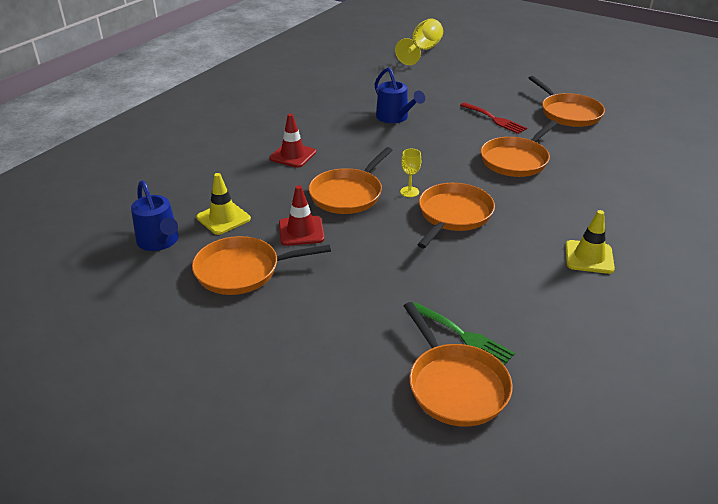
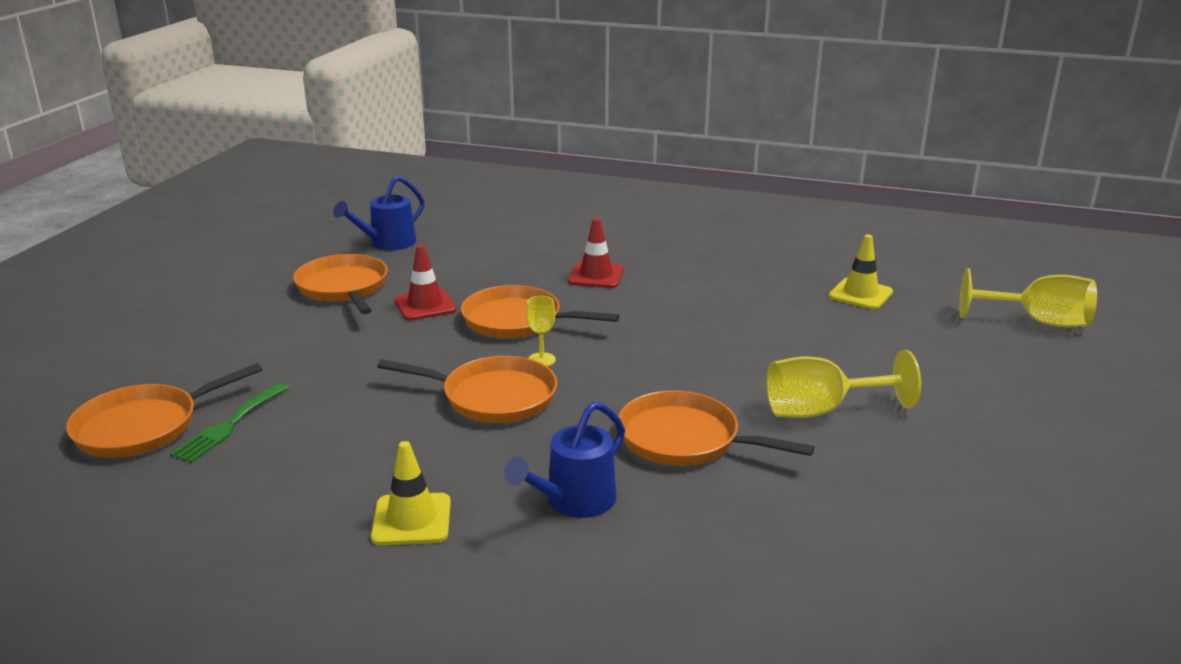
camera: 75 degrees right, 10 degrees down
(223, 218) = (439, 263): yellow traffic cone -> yellow traffic cone (860, 294)
(395, 118) = (754, 327): blue watering can -> blue watering can (573, 502)
(495, 119) = (821, 410): red fork -> yellow goblet
(568, 113) = (919, 490): orange pan -> none

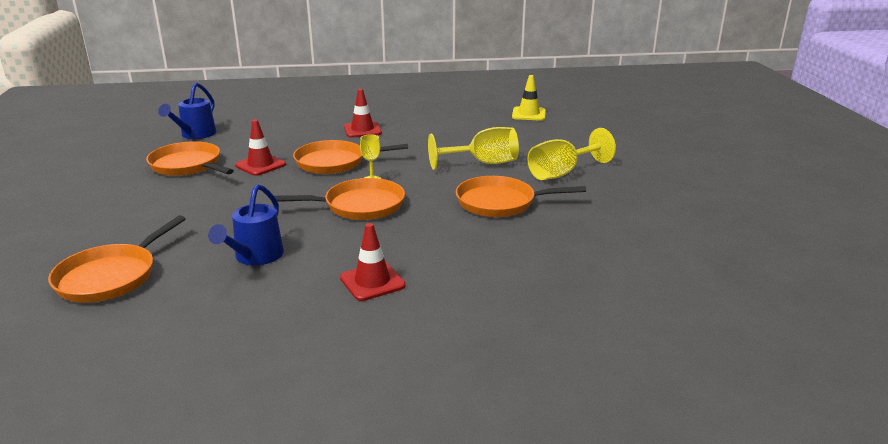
camera: 25 degrees left, 0 degrees up
(229, 425) = (182, 261): green fork -> none
(411, 520) = (372, 282): yellow traffic cone -> red traffic cone
(573, 502) = (466, 248): blue watering can -> blue watering can (255, 257)
(1037, 322) = (631, 112): yellow goblet -> yellow goblet (483, 163)

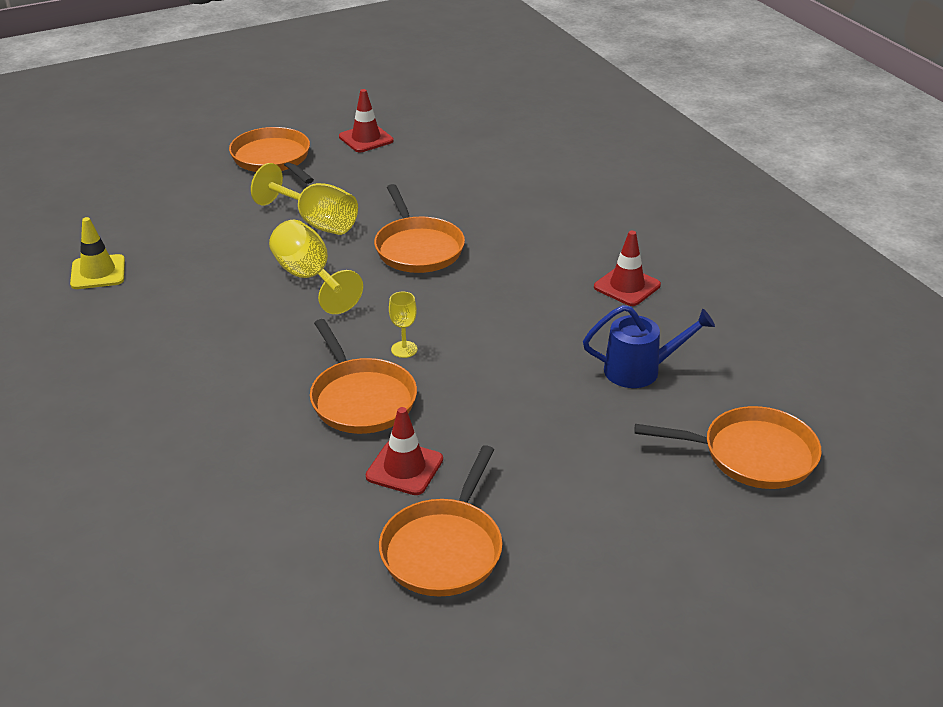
camera: 110 degrees left, 10 degrees up
(195, 135) = (307, 614): blue watering can -> none
(360, 205) = (480, 337): orange pan -> orange pan (273, 159)
(362, 130) = (216, 413): red traffic cone -> red traffic cone (366, 139)

